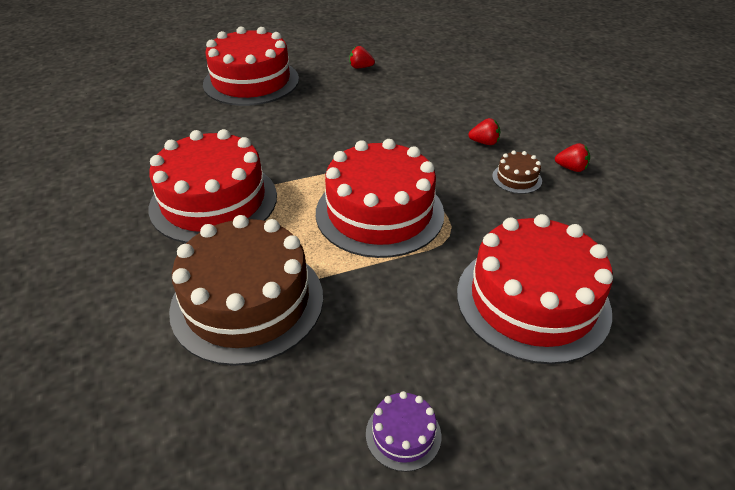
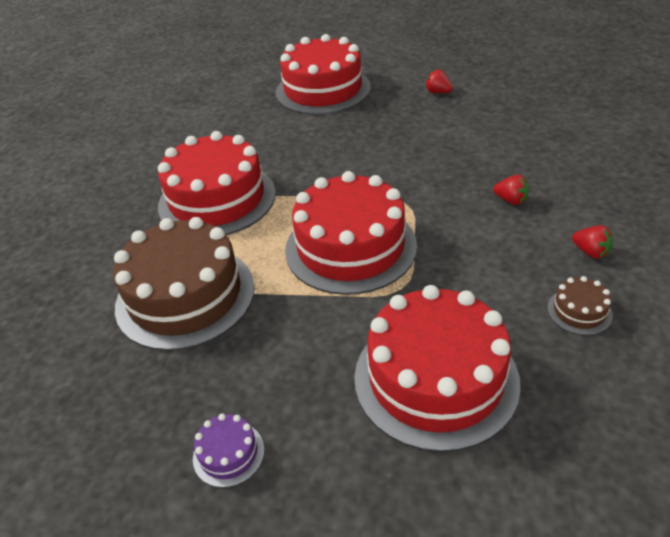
camera: 30 degrees right, 0 degrees up
(517, 178) = (517, 248): brown cake -> brown cake (579, 311)

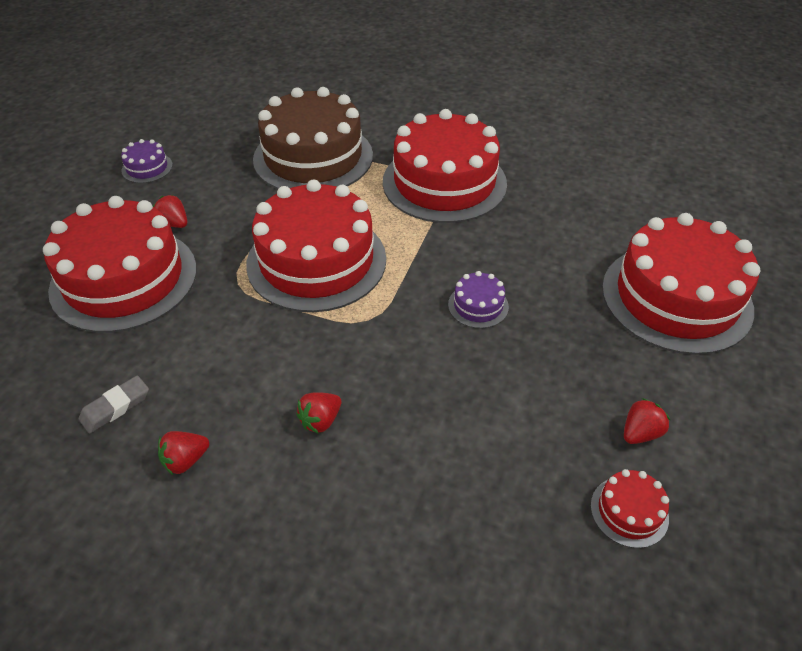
camera: 100 degrees right, 5 degrees up
(333, 373) = (174, 223): none -> red strawberry
(365, 157) = (478, 305): none -> purple cake
(490, 91) = (629, 511): none -> red cake
(579, 311) = (115, 407): brown cake -> grey eraser

